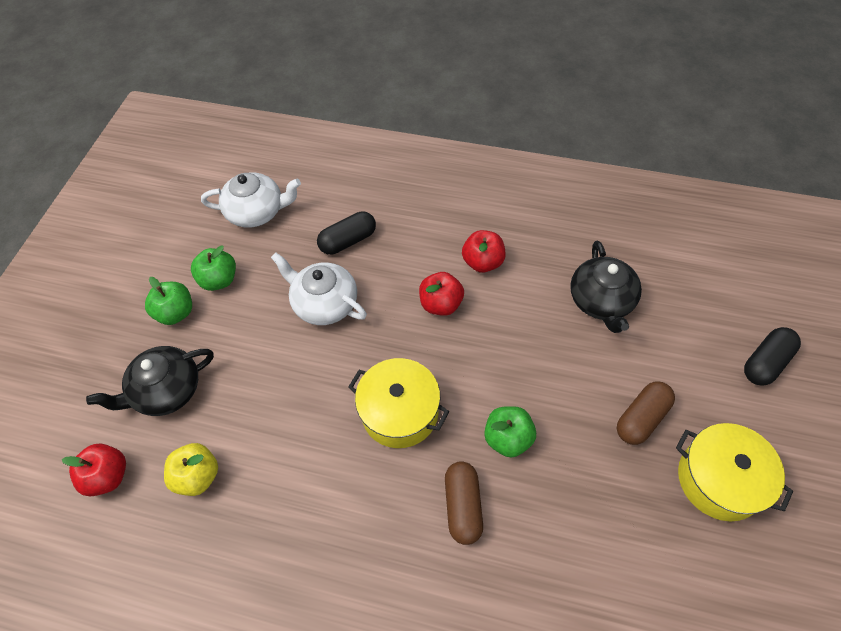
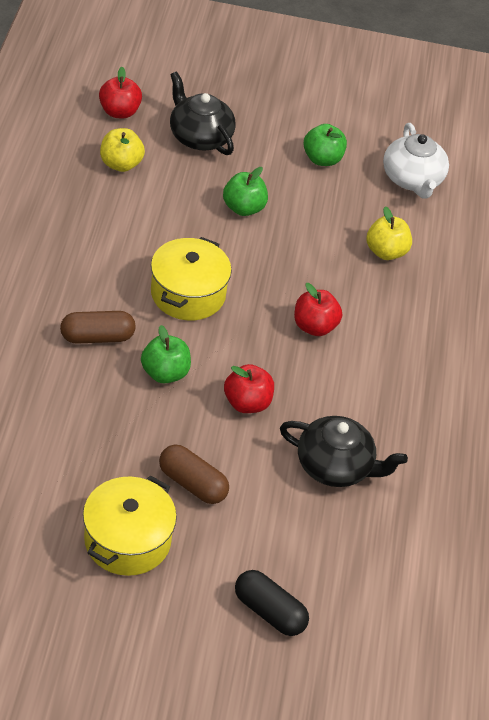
camera: 75 degrees right, 10 degrees down
(176, 313) = (281, 134): green apple -> green apple (243, 208)
(324, 303) = (304, 236): white teapot -> none
(348, 241) = (386, 252): black capsule -> yellow apple
(483, 262) = (374, 363): red apple -> red apple (247, 403)
(601, 301) = (335, 466): black teapot -> black teapot turned 150 degrees counterclockwise

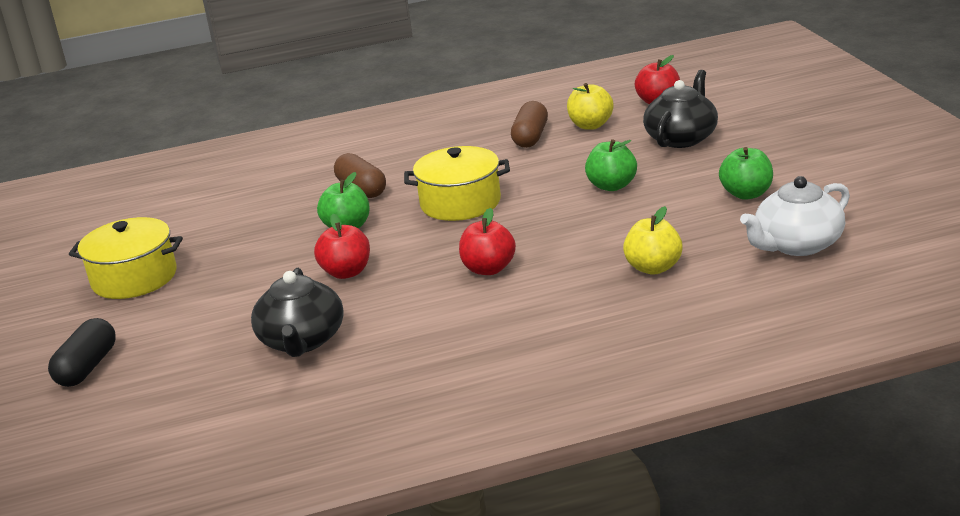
camera: 75 degrees right, 20 degrees down
(192, 484) = (221, 282): brown capsule -> brown capsule (530, 137)

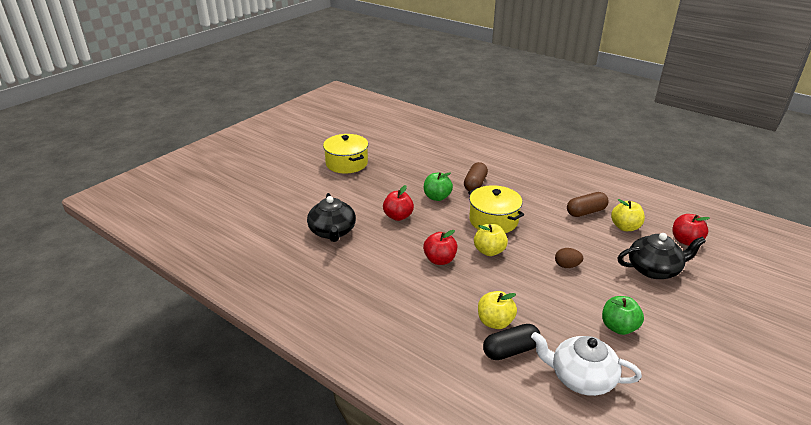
camera: 50 degrees right, 5 degrees up
(87, 367) = (275, 186): black capsule -> black capsule (510, 350)
(302, 341) = (332, 232): black teapot -> black teapot turned 60 degrees counterclockwise
(518, 227) = (489, 251): none -> yellow apple
(612, 186) = (567, 266): green apple -> brown egg

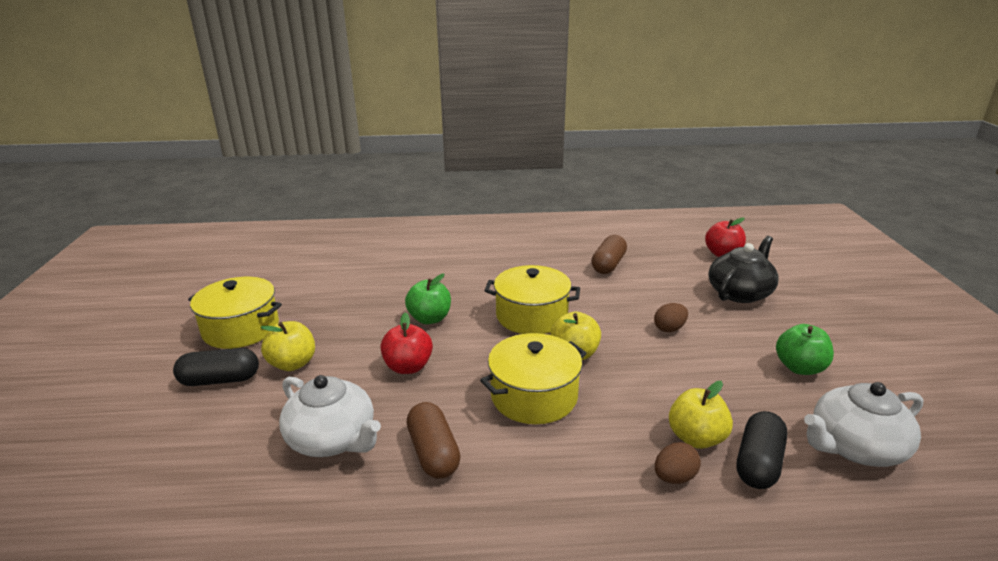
camera: 40 degrees left, 5 degrees down
(316, 184) = (220, 380): none -> black capsule
(332, 232) = (333, 439): black teapot -> white teapot
(440, 260) = (534, 396): red apple -> yellow pot
(457, 330) = (674, 477): none -> brown egg
(475, 184) = (457, 284): brown capsule -> brown capsule (433, 453)
(625, 227) = (661, 264): yellow apple -> yellow apple (292, 364)

